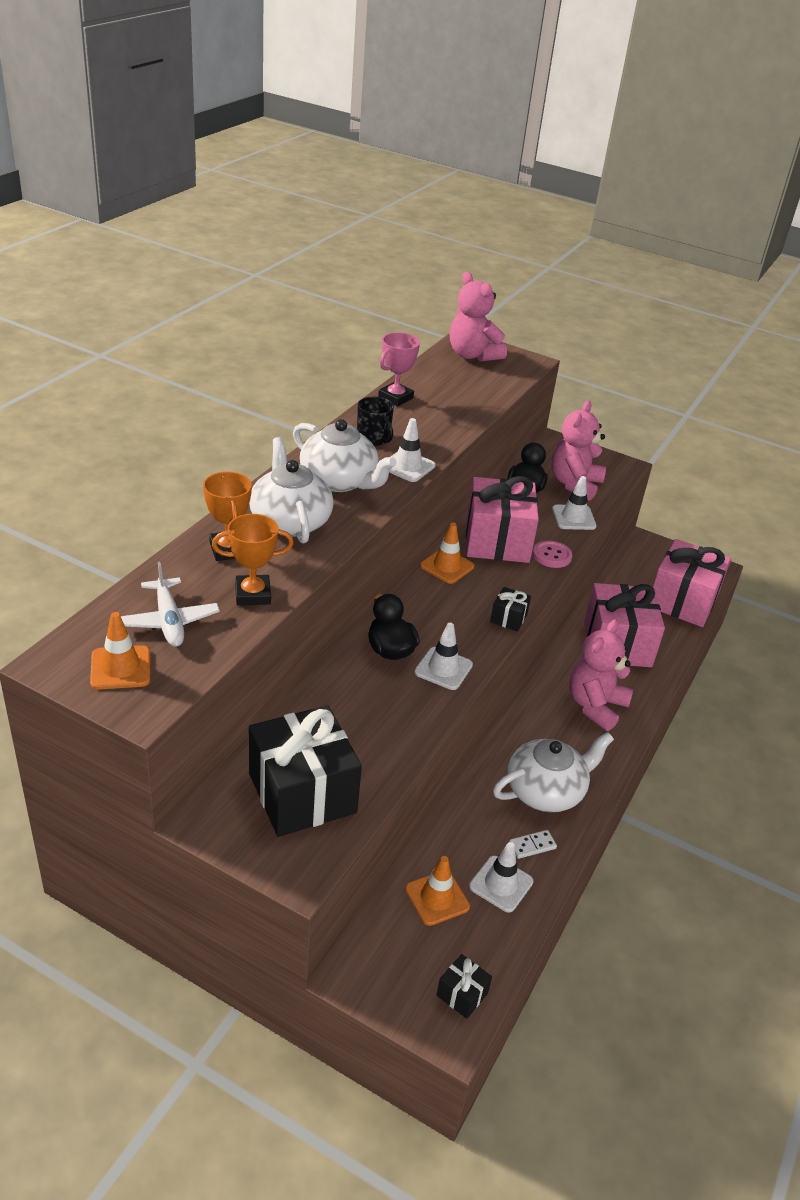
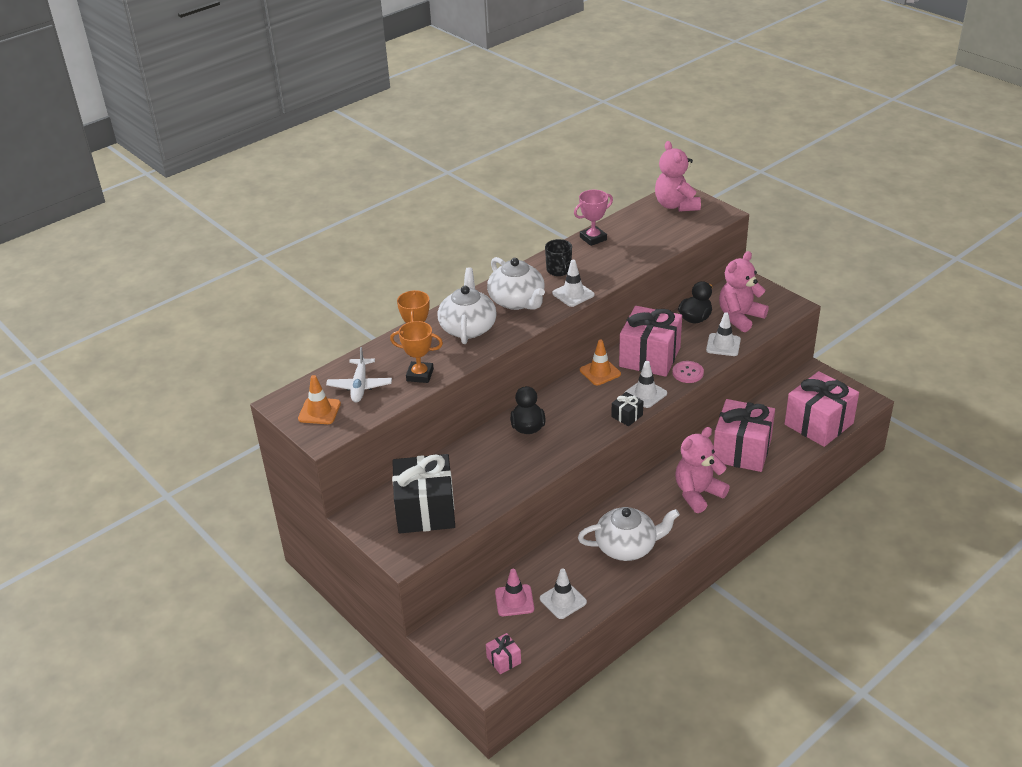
camera: 25 degrees right, 0 degrees up
(437, 898) = (514, 600): orange traffic cone -> pink traffic cone
(443, 668) = (559, 445): white traffic cone -> white traffic cone (645, 394)
(462, 994) = (503, 660): black gift -> pink gift
(532, 845) = (598, 580): white domino -> none

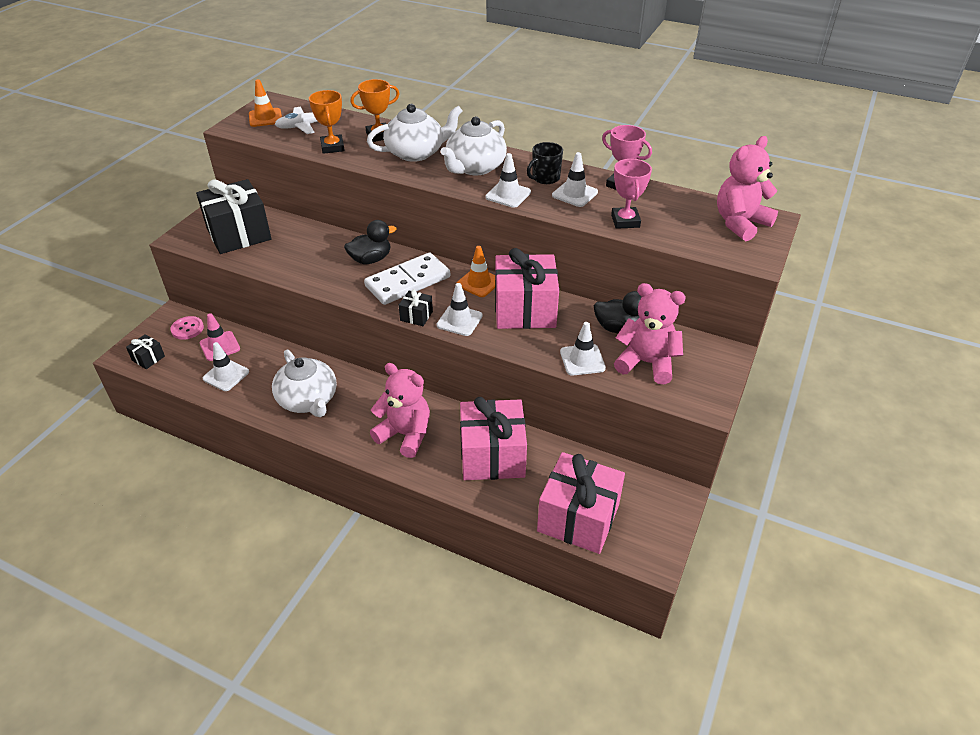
camera: 65 degrees right, 5 degrees up
(503, 660) = (148, 358): pink gift -> black gift
(575, 411) = (408, 282): none -> white domino
(592, 262) = (574, 194): none -> white traffic cone
(645, 250) = (625, 221): none -> pink trophy
(687, 373) = (513, 343): pink button -> pink button (187, 329)

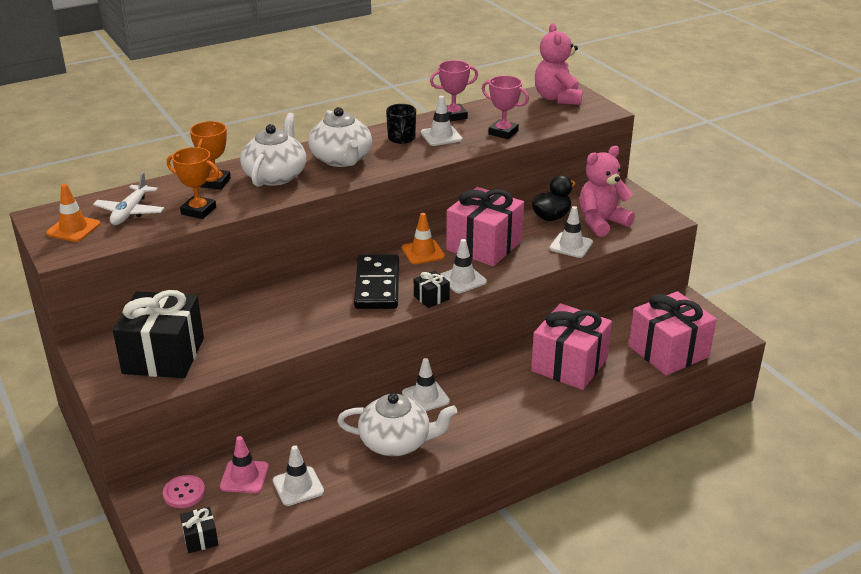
camera: 55 degrees left, 10 degrees down
(371, 259) = (317, 293): black duck -> none
(405, 434) = (501, 401): pink teddy bear -> none
(408, 282) = (377, 285): white domino -> black domino
(508, 195) = (404, 161): white traffic cone -> white traffic cone (425, 397)

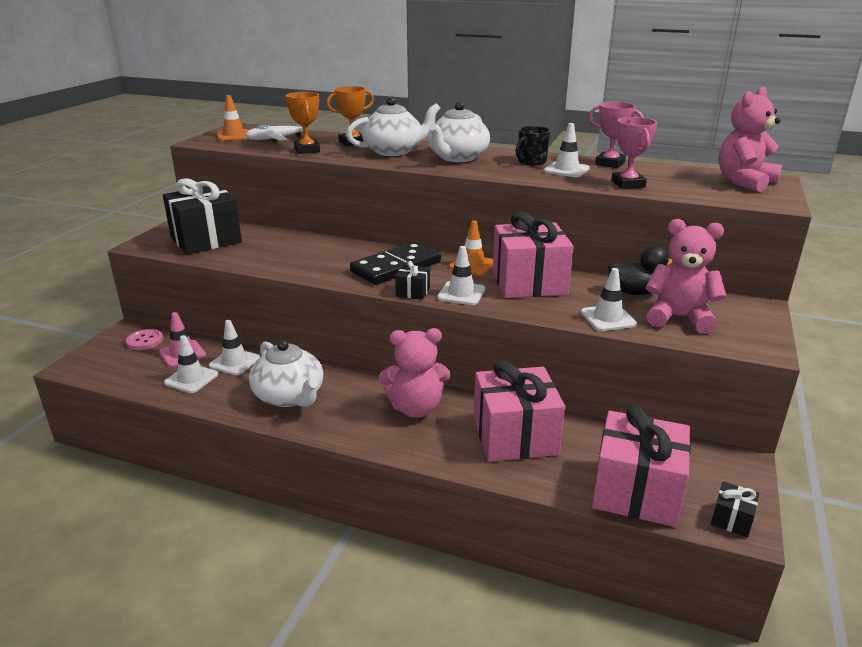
camera: 50 degrees right, 5 degrees down
(200, 538) = (99, 368): black gift -> black gift (731, 519)
(425, 397) = (365, 383): white traffic cone -> white traffic cone (234, 362)
(487, 389) = (415, 408): none -> pink teddy bear

